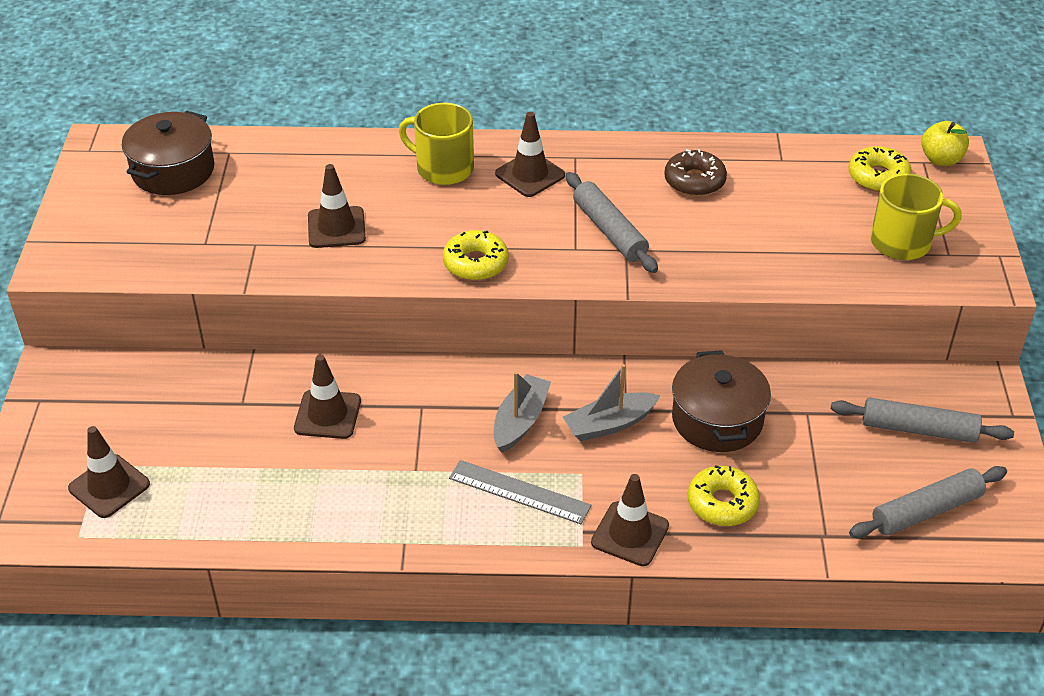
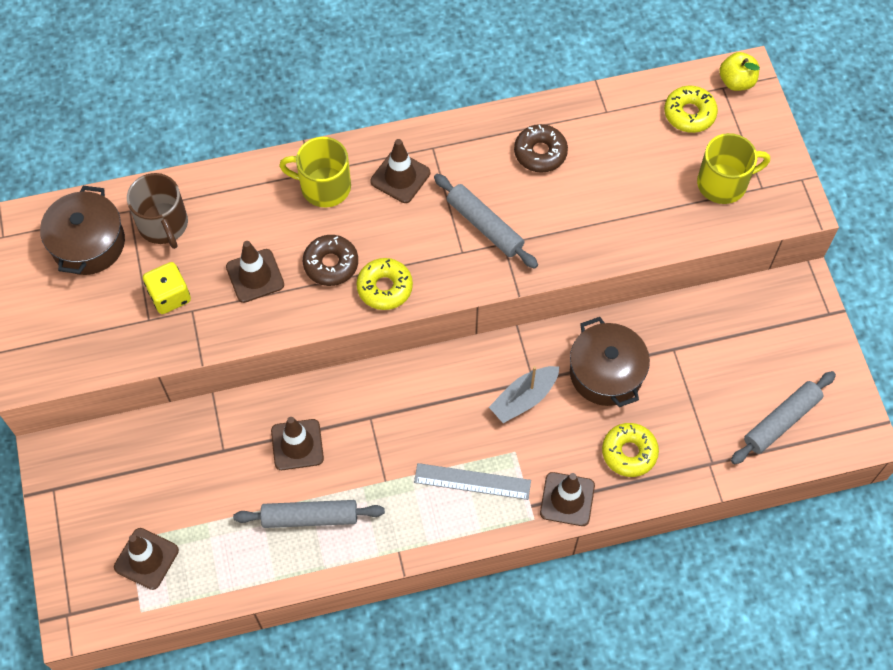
camera: 15 degrees left, 20 degrees up
(237, 228) = (170, 296): none -> yellow dice
(258, 169) = (163, 224): none -> brown mug
(424, 233) = (331, 264): none -> brown donut
(520, 421) = (453, 412): grey boat -> none
(918, 429) = (761, 345): grey rolling pin -> grey rolling pin (310, 517)

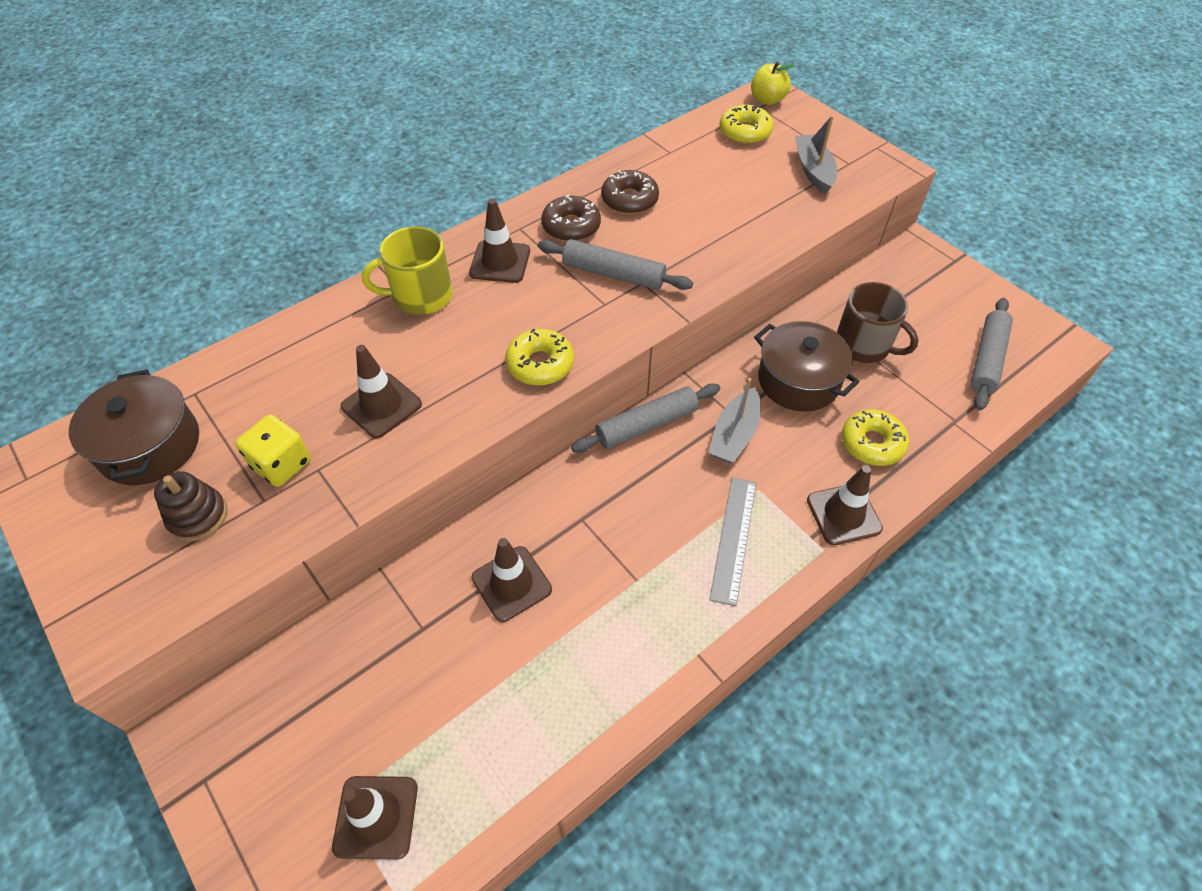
camera: 25 degrees left, 10 degrees down
(103, 314) = (198, 516): none -> brown stacking toy
(163, 224) = (243, 393): brown mug -> brown mug (863, 345)
(310, 517) = (570, 662): grey rolling pin -> grey rolling pin (646, 425)
(331, 264) = (466, 363): brown donut -> brown donut (571, 226)
(472, 481) = (733, 539): grey ruler -> grey ruler turned 60 degrees counterclockwise
(723, 183) = (813, 170): yellow mug -> grey boat

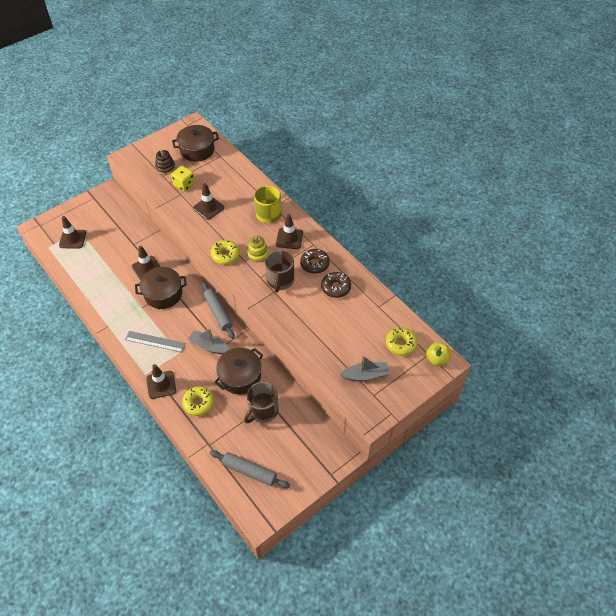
camera: 90 degrees right, 0 degrees up
(540, 309) = (258, 254): none -> yellow stacking toy
(595, 537) = (163, 294): none -> brown pot
(613, 274) = (280, 280): grey rolling pin -> brown mug

